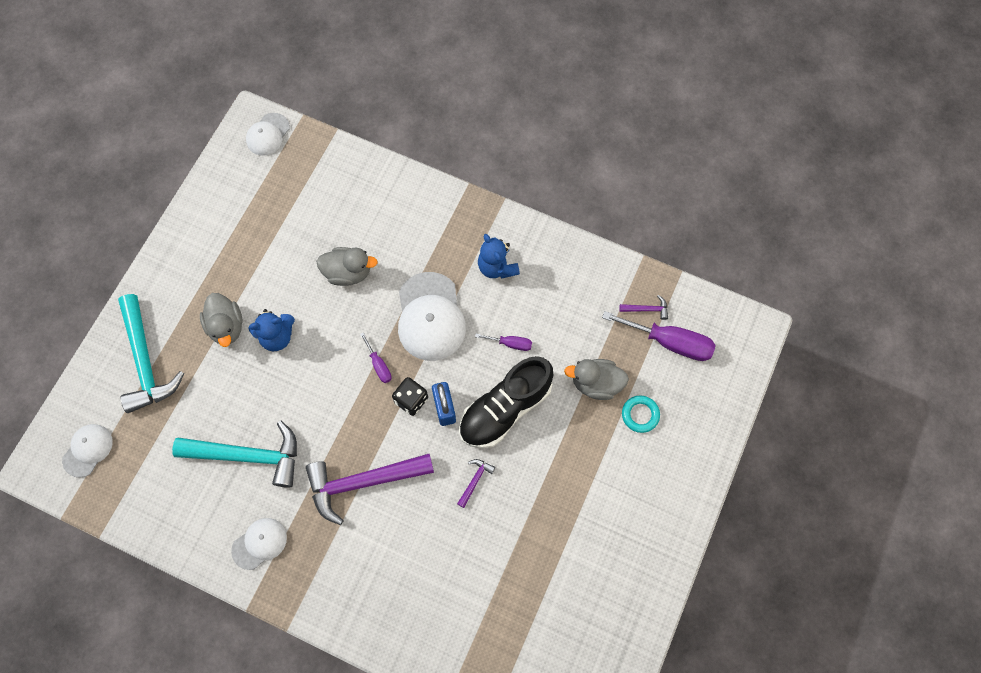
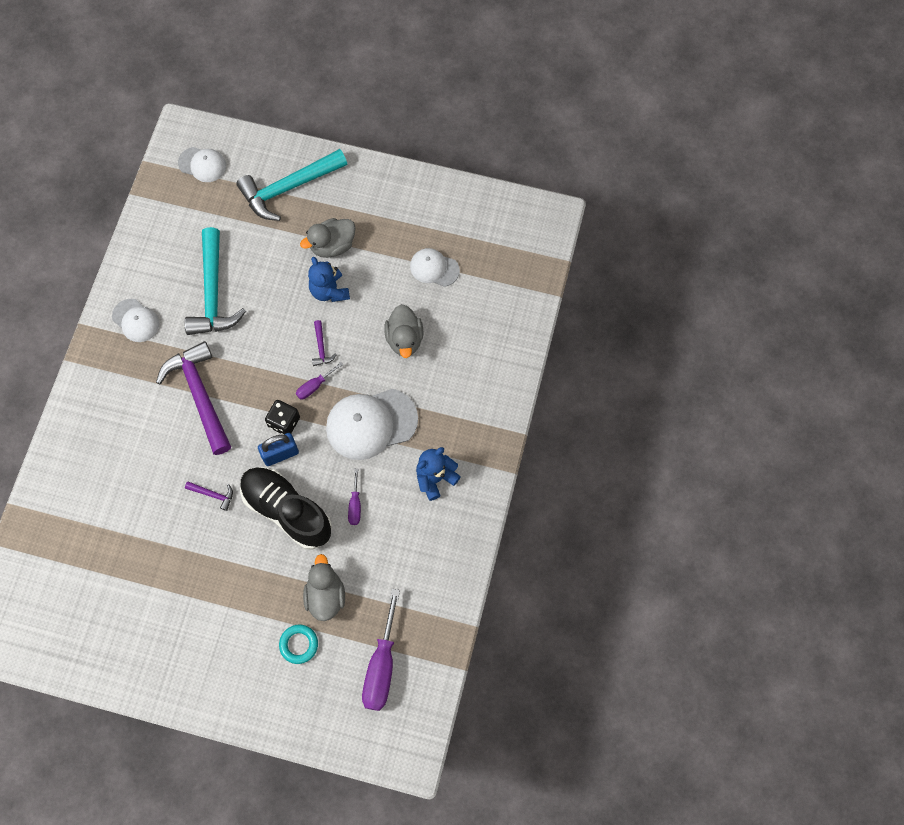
camera: 80 degrees right, 0 degrees up
(268, 134) = (539, 234): white cap -> white cap (434, 268)
(646, 309) = (414, 637): purple hammer -> purple hammer (321, 347)

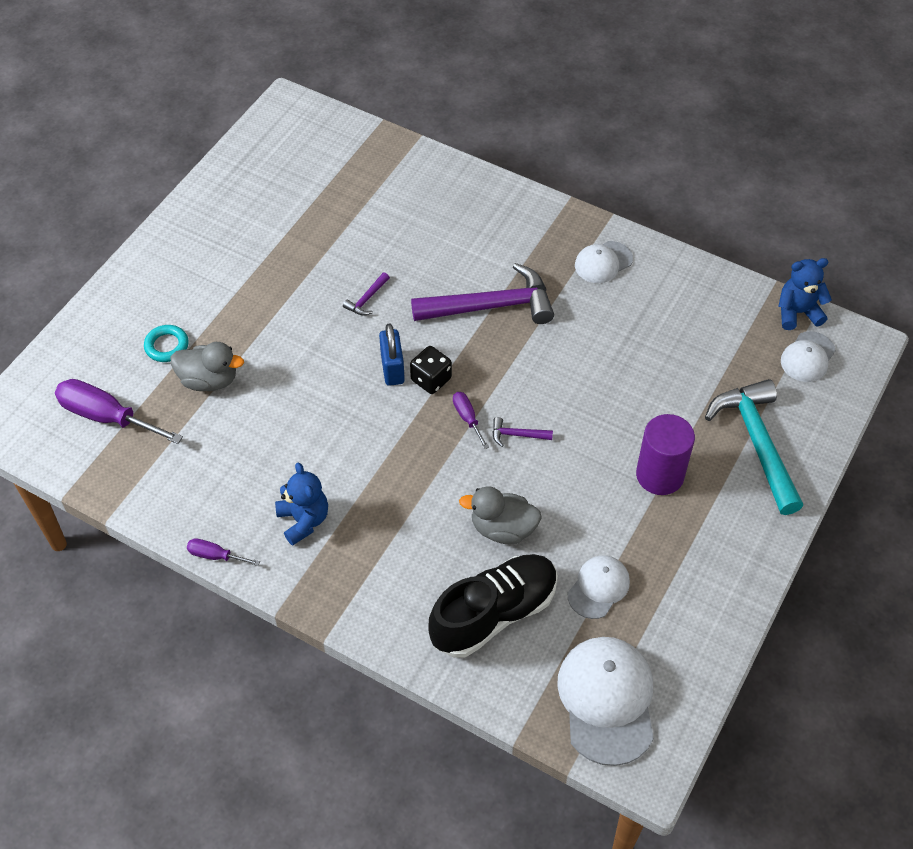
camera: 105 degrees right, 15 degrees down
(213, 293) = (621, 339): turquoise hammer -> none
(287, 511) = (321, 363): black shoe -> black shoe (494, 614)
(329, 291) = (594, 459): blue teddy bear -> blue teddy bear (797, 312)
(332, 245) = (660, 475): grey duck -> purple cylinder
(355, 505) = (302, 429): purple screwdriver -> purple screwdriver (215, 555)
(371, 424) = (399, 467): white cap -> white cap (607, 700)

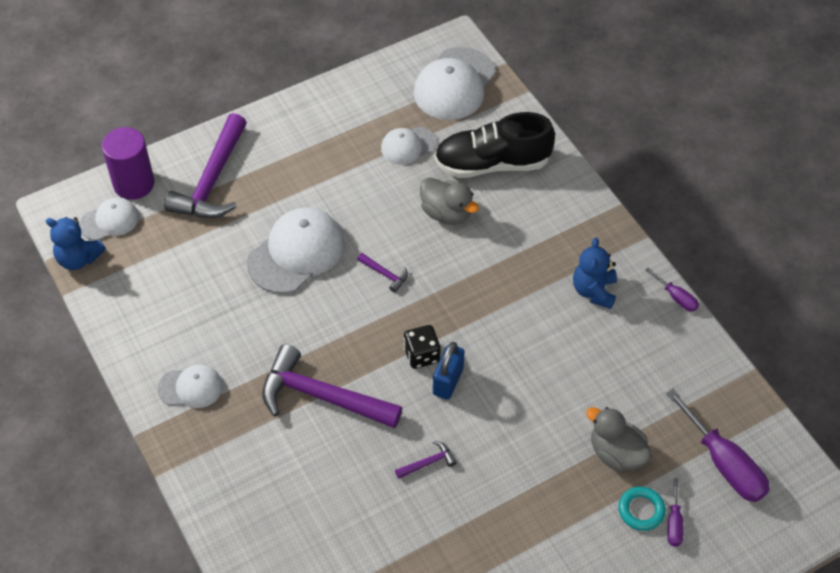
camera: 150 degrees left, 0 degrees up
(467, 418) = (414, 307): purple screwdriver -> purple screwdriver (674, 523)
(615, 413) = (296, 253): none -> white cap
(660, 475) = (303, 193): purple cylinder -> purple cylinder (134, 184)
(757, 443) = (212, 180): turquoise hammer -> purple hammer

